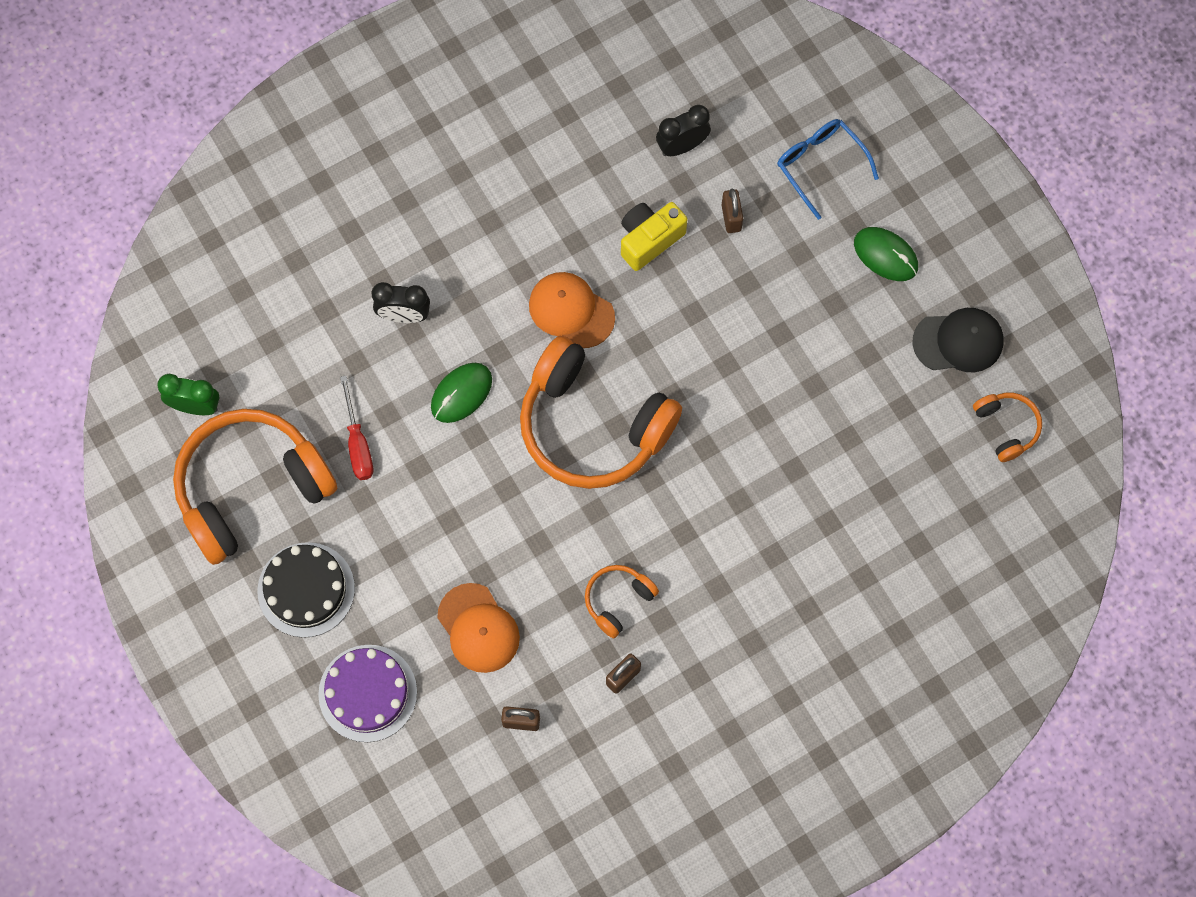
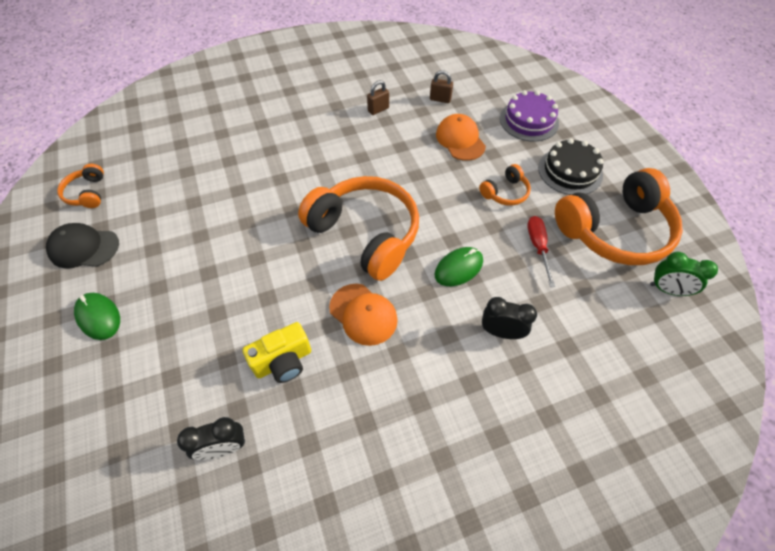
camera: 170 degrees left, 15 degrees down
(618, 600) = (372, 141): orange headphones -> orange headphones (505, 192)
(731, 217) = (207, 369): brown padlock -> none
(820, 165) = (108, 404): blue glasses -> none

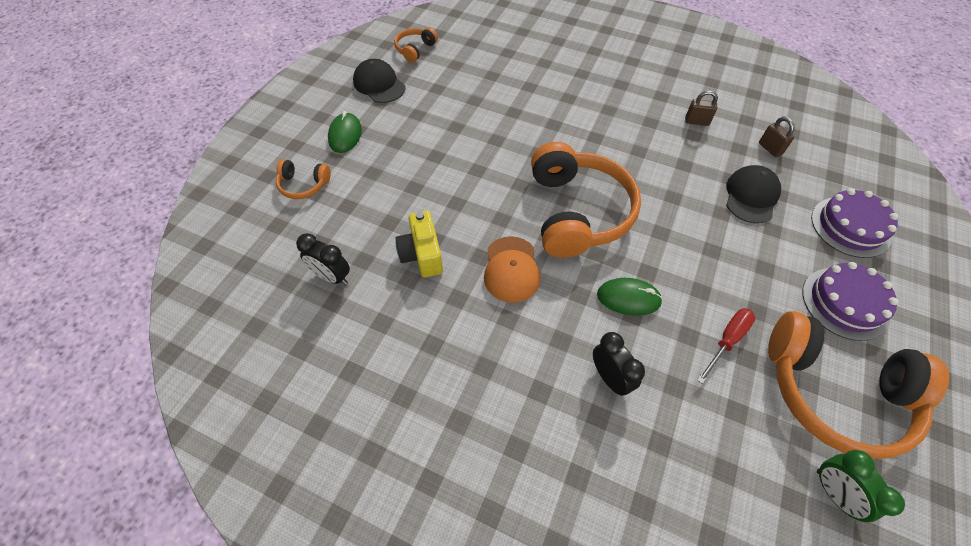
camera: 45 degrees right, 0 degrees up
(283, 362) = (422, 255): yellow camera -> yellow camera turned 60 degrees clockwise
(460, 140) = (751, 196): orange cap -> black cap
(505, 192) = (747, 271): orange headphones -> orange headphones (303, 185)
(570, 171) = (845, 303): black cake -> purple cake

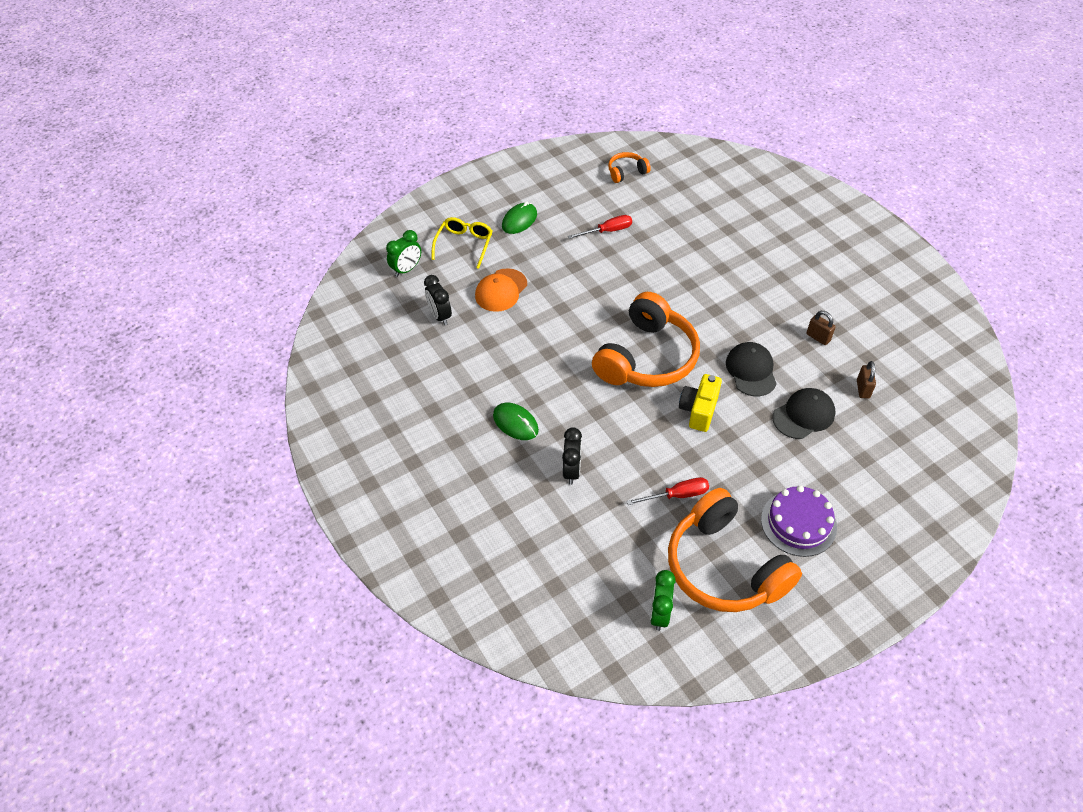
camera: 35 degrees right, 5 degrees down
(254, 242) = (406, 269): none -> green clock
(303, 185) = (464, 245): orange headphones -> yellow glasses
(379, 84) = (574, 190): black cap -> black cap (751, 371)
(422, 255) = (509, 331): yellow camera -> yellow camera (698, 410)
(440, 108) = (607, 231): none -> red screwdriver
(511, 269) = (563, 371): orange cap -> orange cap (501, 290)
(628, 298) = (631, 432): green mouse -> green mouse (515, 423)
(850, 226) = (867, 479): purple cake -> none

